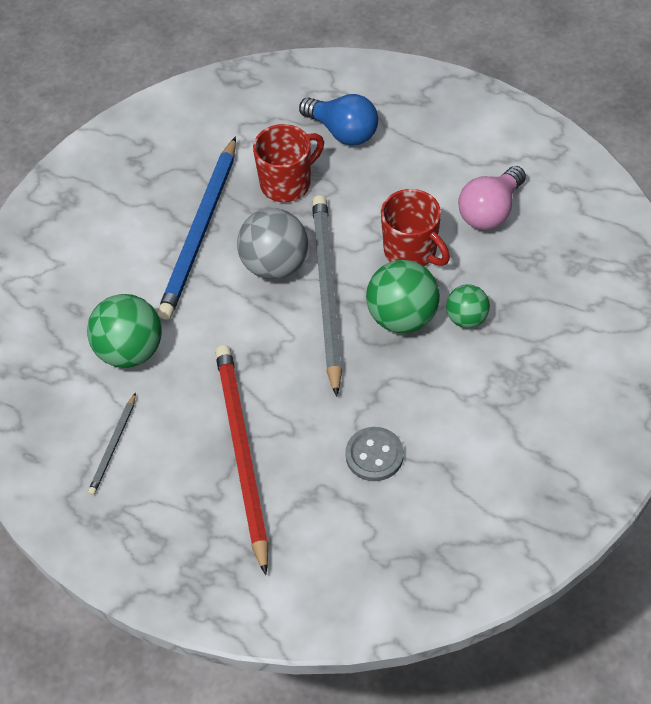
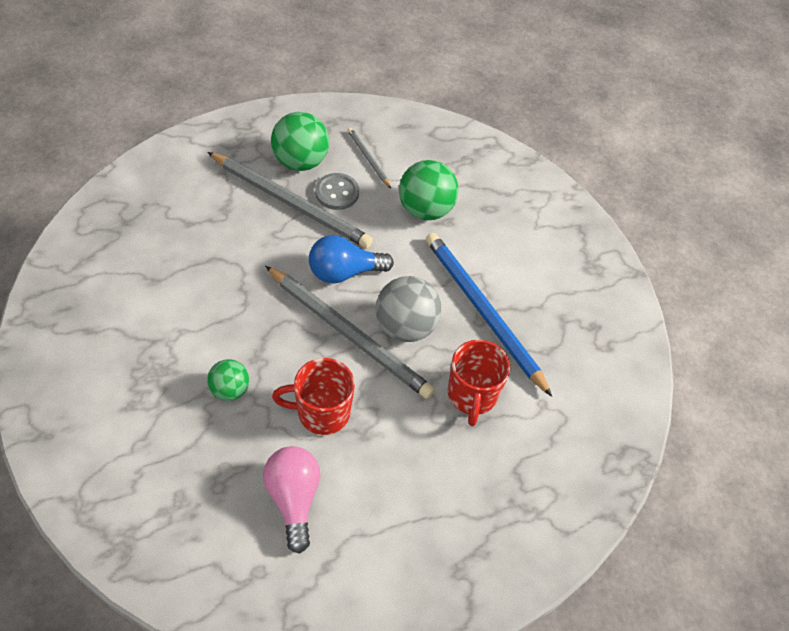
camera: 125 degrees right, 0 degrees up
(242, 454) = (291, 203): red pencil -> grey pencil
(343, 132) = (485, 477): blue light bulb -> blue light bulb (344, 272)
(374, 455) = (208, 255): grey button -> grey button (337, 193)
(402, 317) = (277, 356): green ball -> green ball (300, 161)

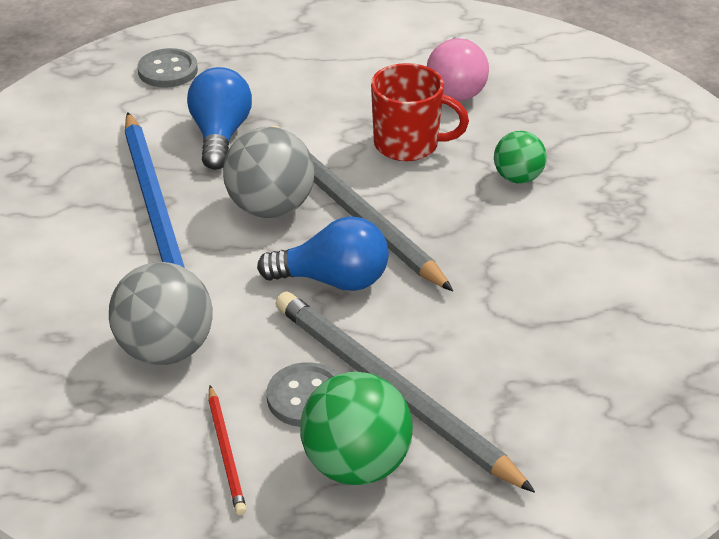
camera: 160 degrees left, 15 degrees down
(368, 158) = (226, 452): grey pencil -> red pencil
(425, 209) = (165, 349): green ball -> grey ball
(472, 395) = (220, 135): red mug -> blue light bulb
(552, 470) = (168, 70): none -> grey button

